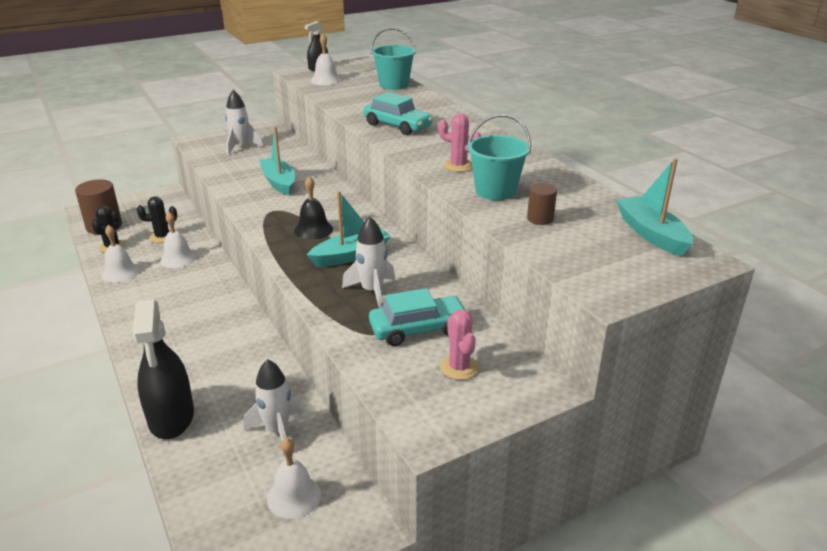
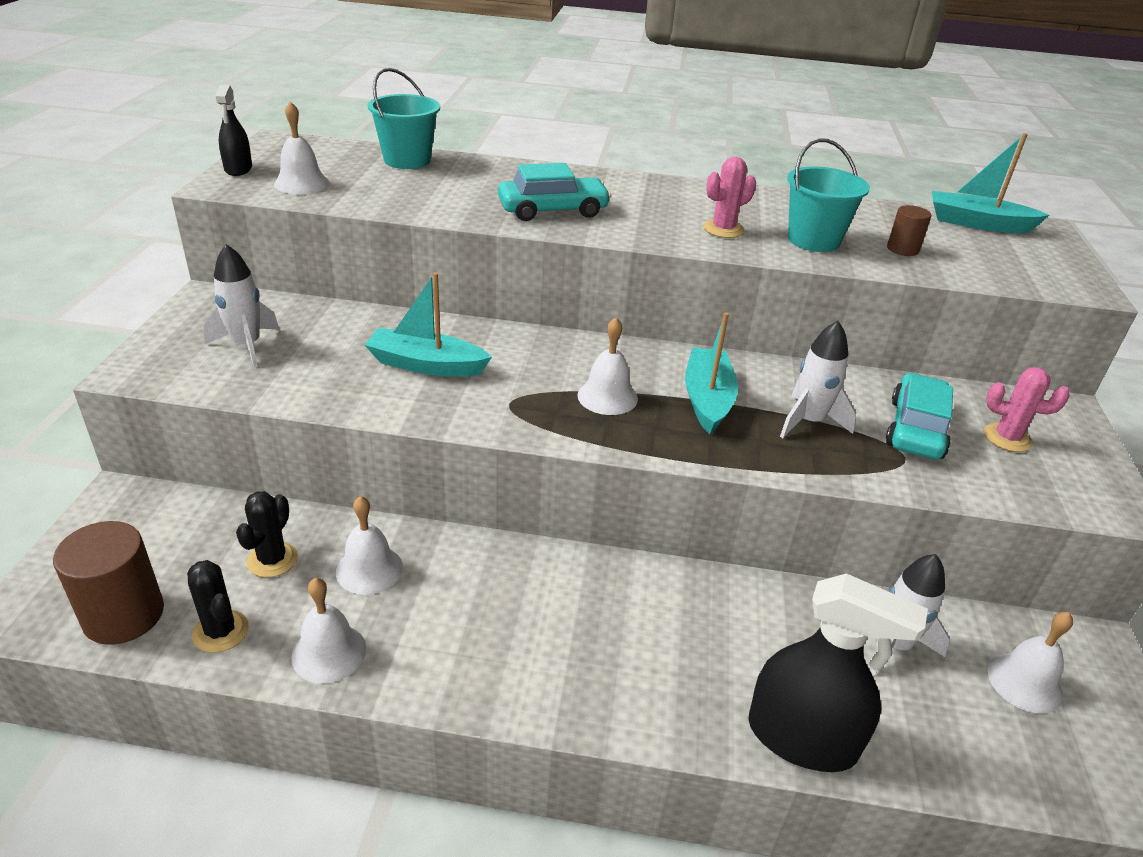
camera: 55 degrees left, 5 degrees up
(313, 229) = (607, 396): black bell -> white bell

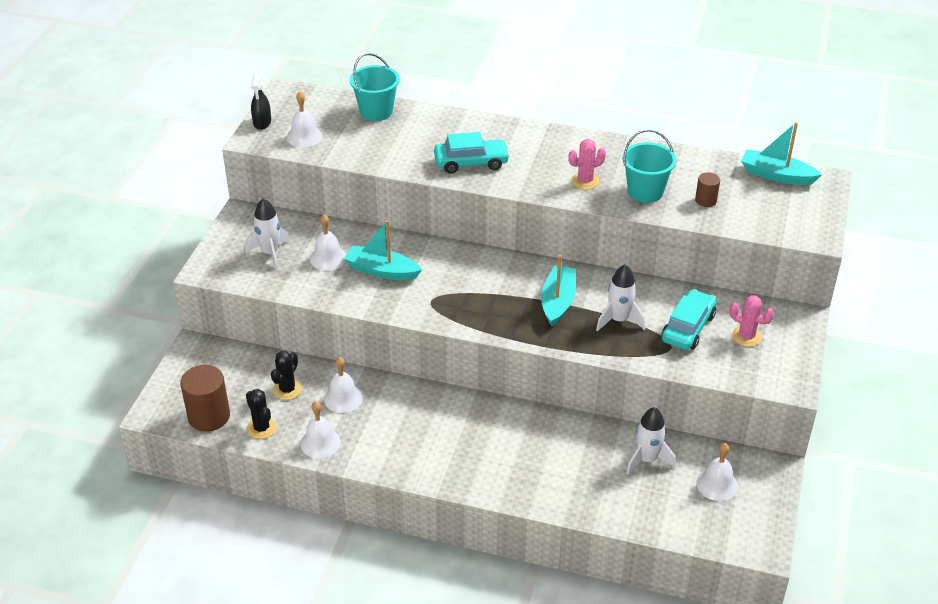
camera: 10 degrees right, 5 degrees up
(607, 396) = (493, 298): white bell -> white bell (328, 258)
(801, 738) = (573, 502): black spray bottle -> none

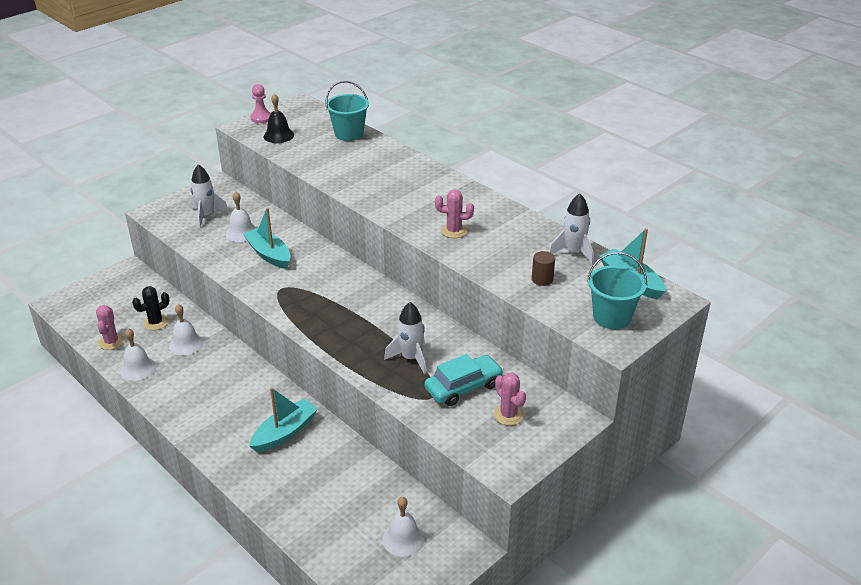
camera: 30 degrees right, 5 degrees down
(209, 416) = (87, 319): brown cylinder -> none
(261, 428) = (111, 342): black cactus -> pink cactus
(262, 122) = (261, 118): black spray bottle -> pink pawn
(304, 137) = (278, 135): white bell -> black bell
(471, 163) = (378, 189): turquoise car -> none
(558, 302) = (376, 325): turquoise boat -> turquoise boat (284, 432)
(645, 192) = (496, 255): turquoise bucket -> turquoise bucket (612, 317)
(647, 459) = (364, 490): white rocket -> white rocket (573, 252)

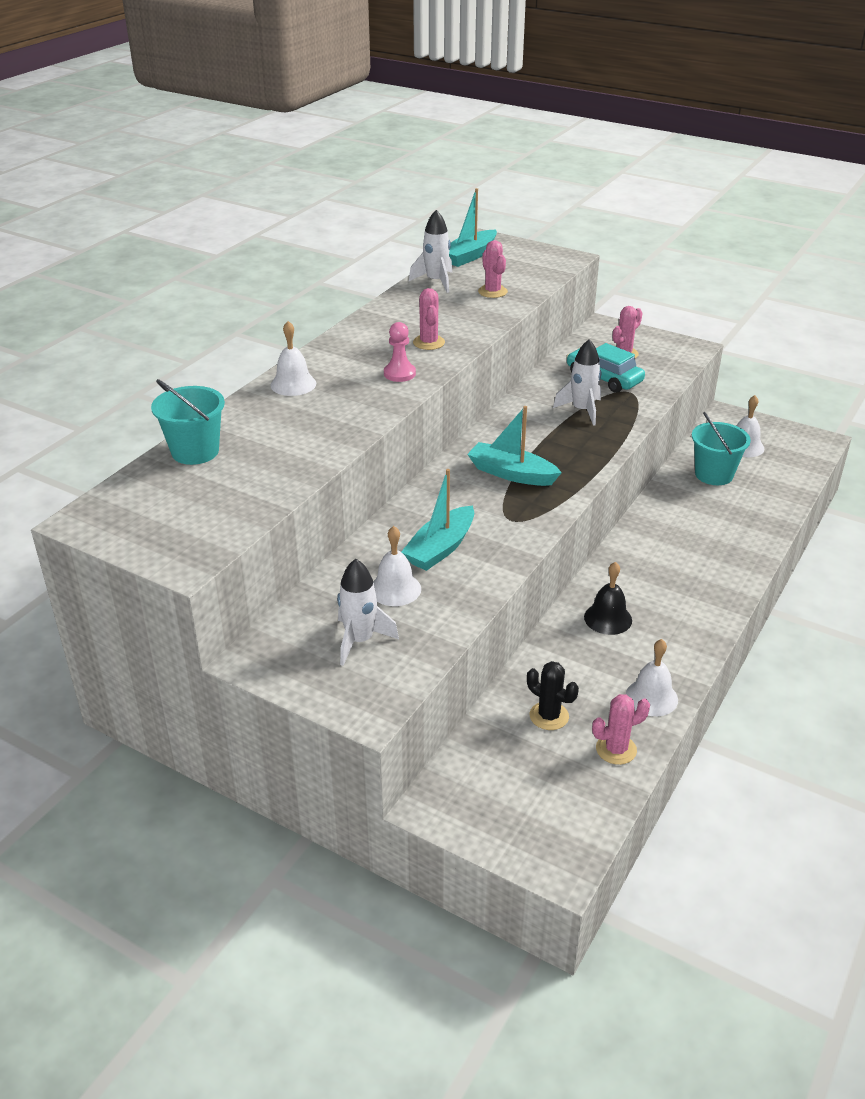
camera: 105 degrees left, 0 degrees up
(186, 344) = (577, 667): white bell -> white bell (293, 384)
(261, 118) = (147, 550): pink pawn -> pink pawn (399, 374)
(278, 135) = (213, 516): black bell -> black bell (608, 618)
(284, 432) = (673, 541): turquoise boat -> turquoise boat (511, 474)
(542, 279) = (492, 292): brown cylinder -> pink cactus
(612, 317) = (531, 260): turquoise bucket -> turquoise bucket (714, 474)

